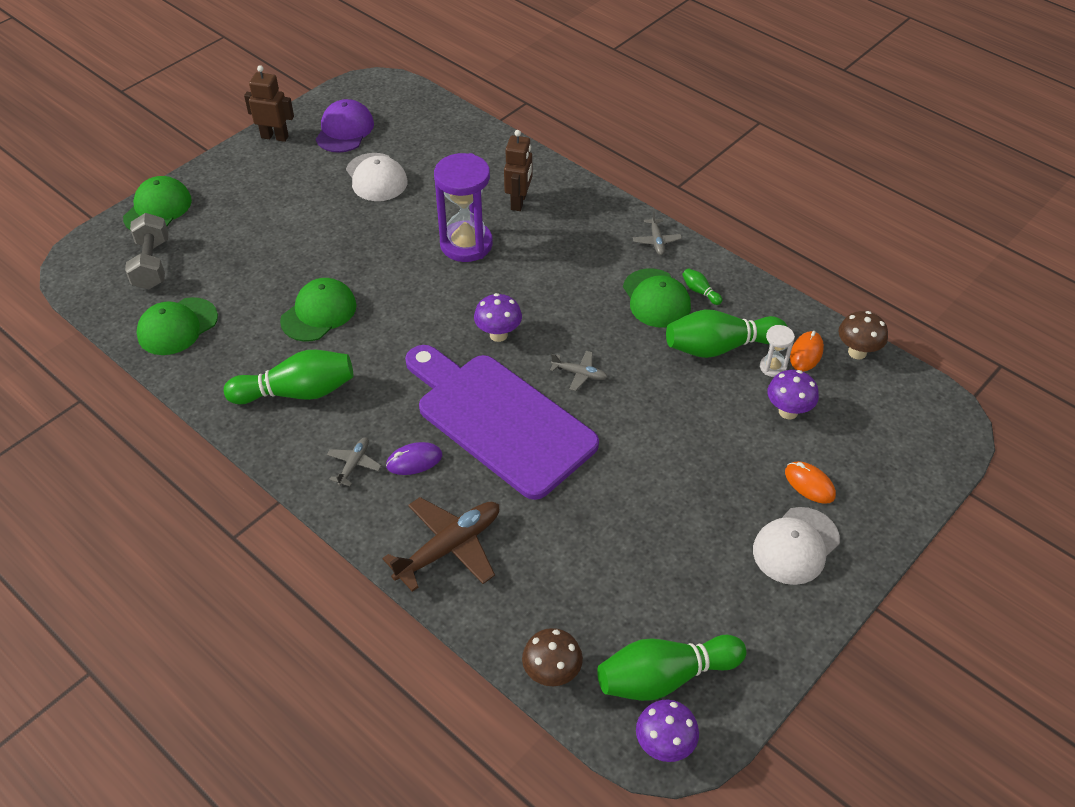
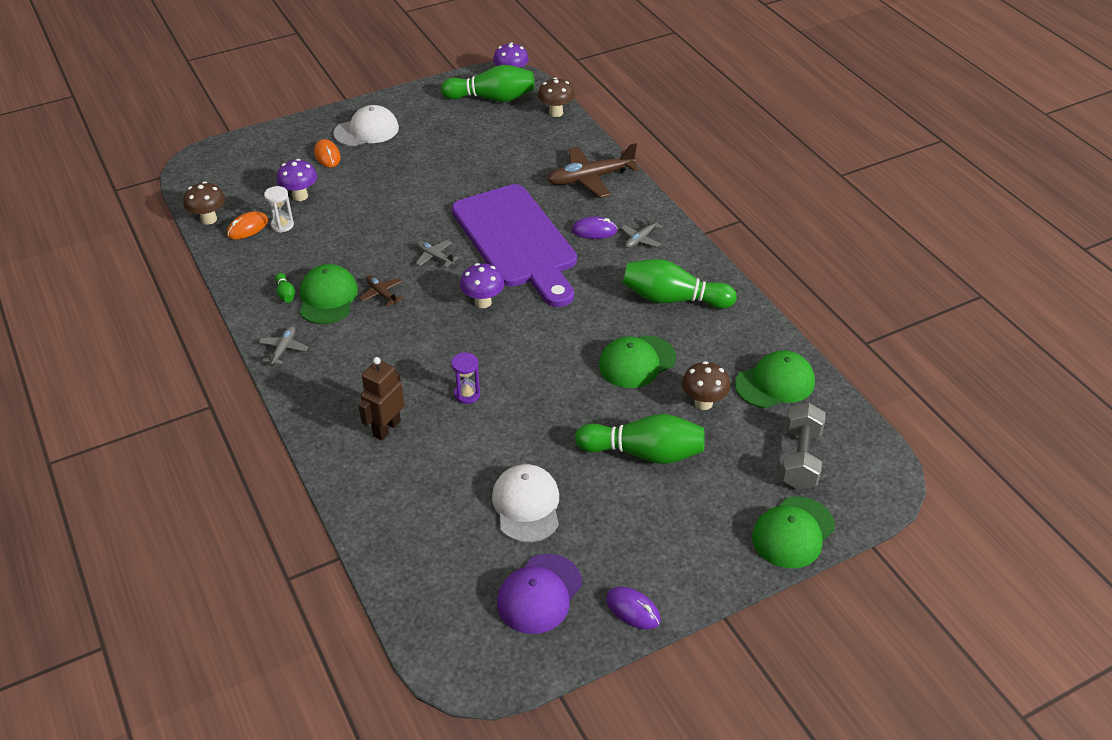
camera: 160 degrees left, 5 degrees down
(246, 290) = (703, 403): none -> brown mushroom
(275, 137) = (633, 610): brown robot -> purple mouse
(466, 244) = (467, 394): purple hourglass -> purple hourglass, size x0.46
(606, 316) = (381, 294): none -> brown plane
(720, 347) = (309, 248): green bowling pin -> green bowling pin (644, 453)

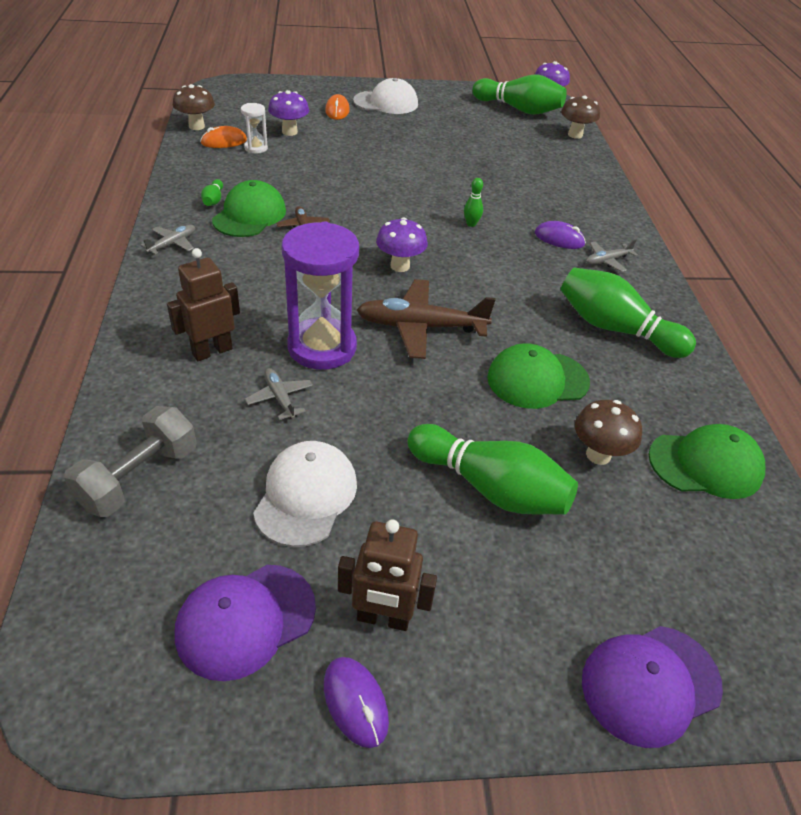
camera: 20 degrees right, 0 degrees up
(434, 257) = (378, 213): grey plane -> grey plane (280, 398)
(467, 394) = (322, 347): purple hourglass -> purple hourglass, size x2.15
(517, 241) = (471, 224): purple cutting board -> green bowling pin
(590, 178) = (580, 194): brown plane -> brown plane (420, 327)
(622, 559) = (383, 618): none -> brown robot
(793, 532) = (650, 684): green cap -> purple cap
(800, 459) = (703, 577): grey dumbbell -> grey dumbbell (139, 477)

